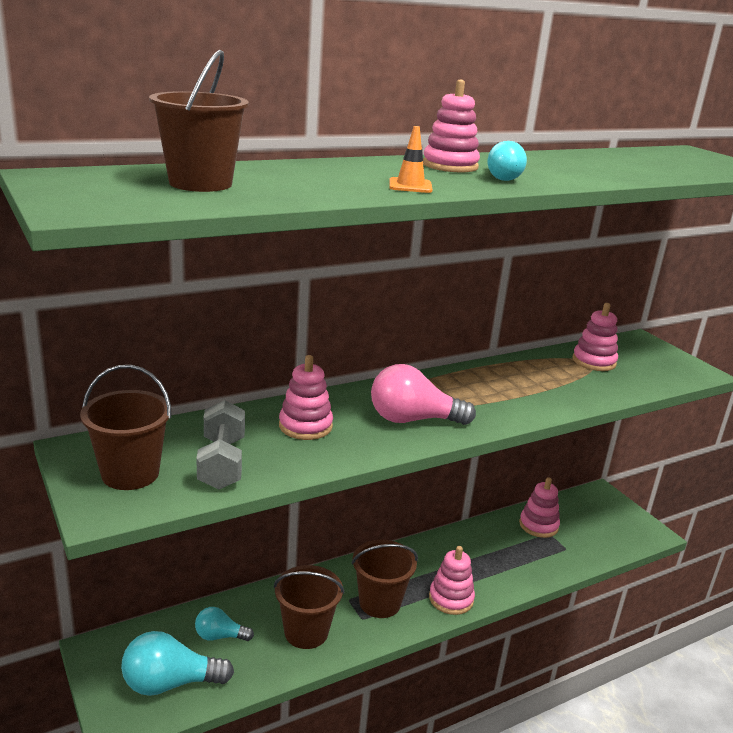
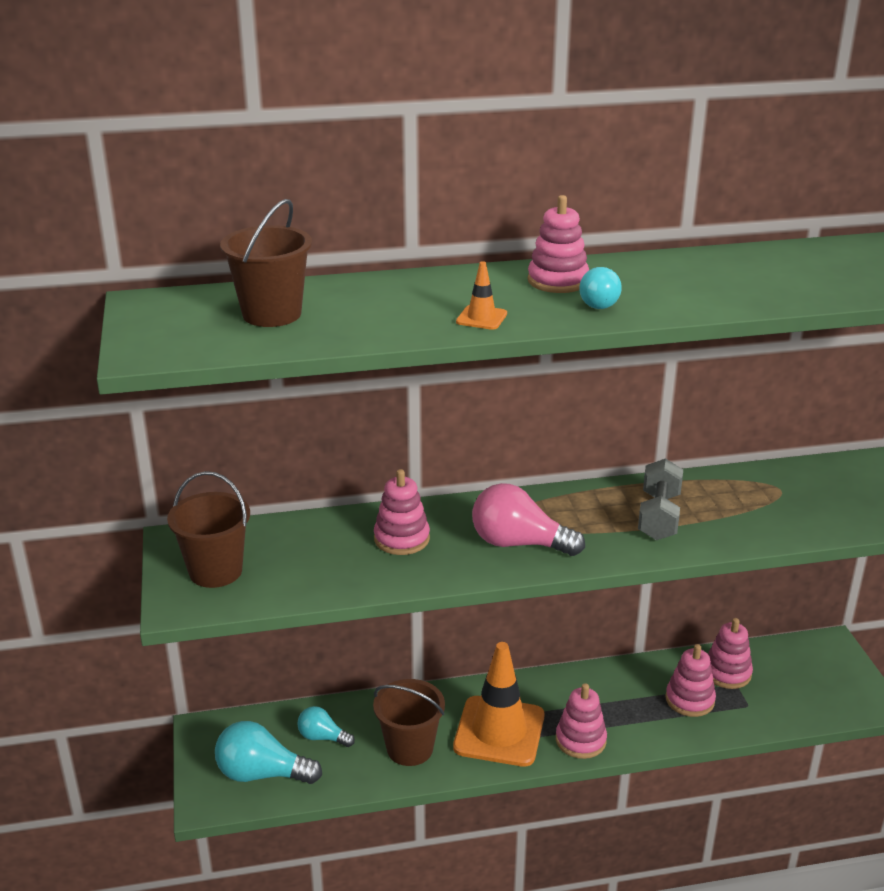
camera: 20 degrees right, 5 degrees up
(222, 463) = (302, 570): grey dumbbell -> grey dumbbell (659, 516)
(379, 603) = (499, 731): brown bucket -> orange traffic cone
(594, 361) = (784, 489): pink stacking toy -> pink stacking toy (690, 700)

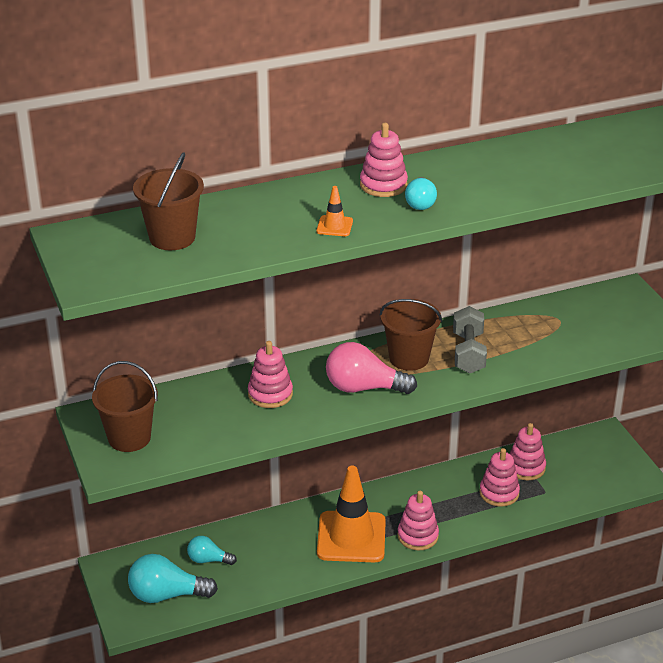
camera: 10 degrees left, 5 degrees up
(410, 748) = (282, 560): brown bucket -> brown bucket (409, 358)

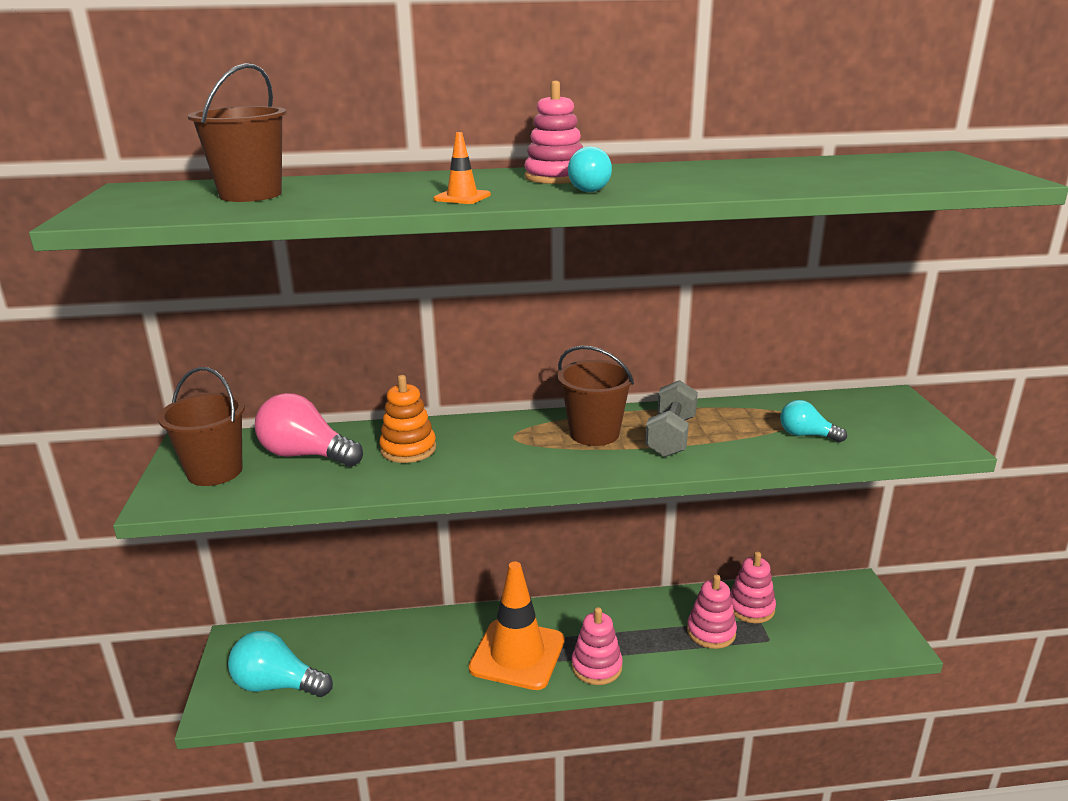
camera: 15 degrees right, 10 degrees down
(208, 560) = (345, 652): turquoise light bulb -> turquoise light bulb (806, 435)
(270, 394) = (408, 449): pink stacking toy -> orange stacking toy
(364, 388) = (523, 456): pink light bulb -> pink light bulb (306, 455)

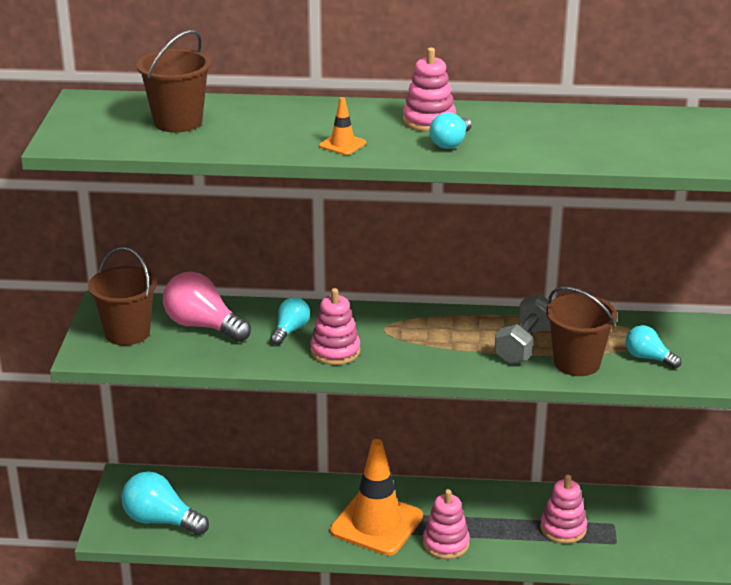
camera: 10 degrees right, 5 degrees up
(408, 449) = (290, 330): orange stacking toy -> turquoise light bulb
(594, 433) = (457, 334): brown bucket -> brown bucket (577, 363)
(751, 608) = (610, 512): pink stacking toy -> pink stacking toy (335, 351)

